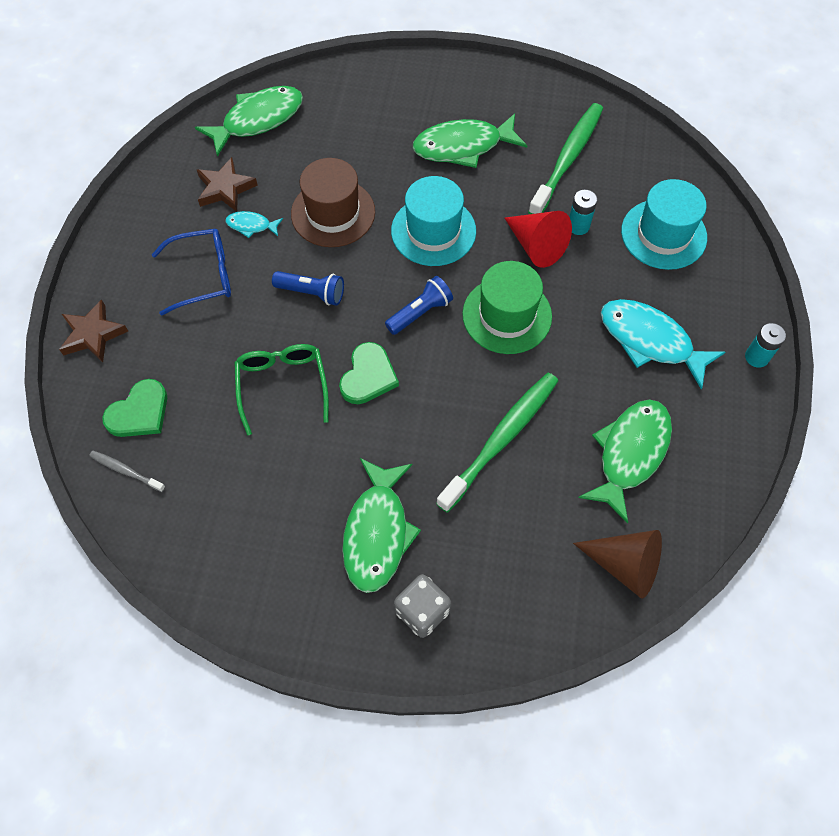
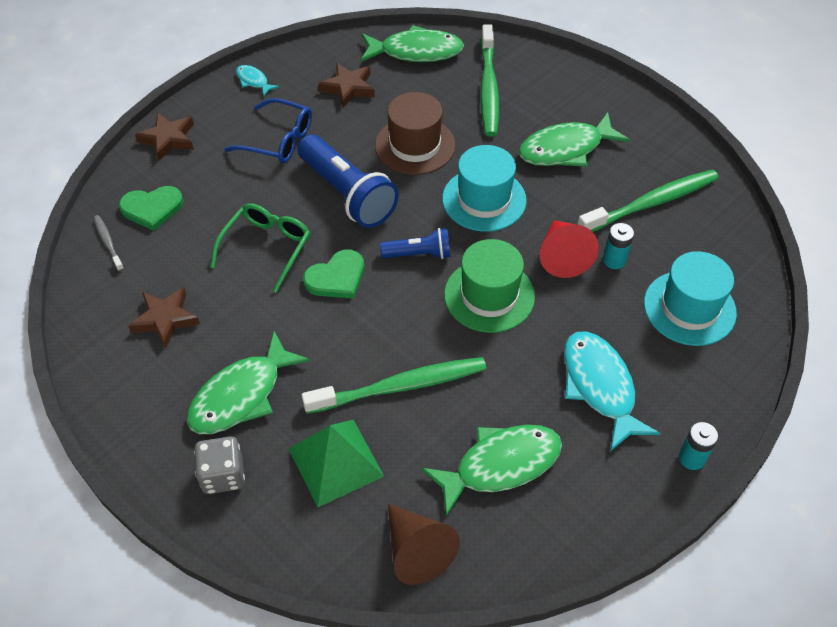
camera: 35 degrees right, 10 degrees down
(248, 509) = (165, 319): none -> brown star
(251, 225) = (345, 123): turquoise fish -> turquoise fish (253, 81)
(312, 293) = (347, 194): blue flashlight -> blue flashlight, size x1.84
(352, 122) = (488, 87): none -> green toothbrush
(463, 146) = (566, 149): green fish -> green fish turned 45 degrees counterclockwise
(503, 537) = (335, 462): none -> green pyramid

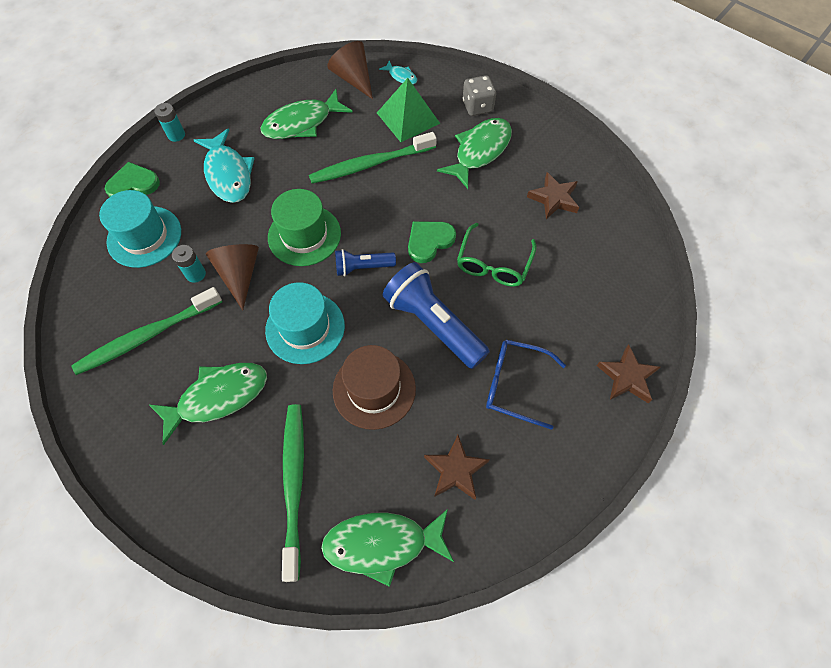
camera: 175 degrees right, 10 degrees up
(108, 243) = (629, 258): grey toothbrush -> none
(152, 208) = (607, 294): green heart -> green heart (133, 184)
(253, 81) = (567, 472): turquoise fish -> turquoise fish (401, 76)
(562, 256) = (240, 275): red cone -> brown cone

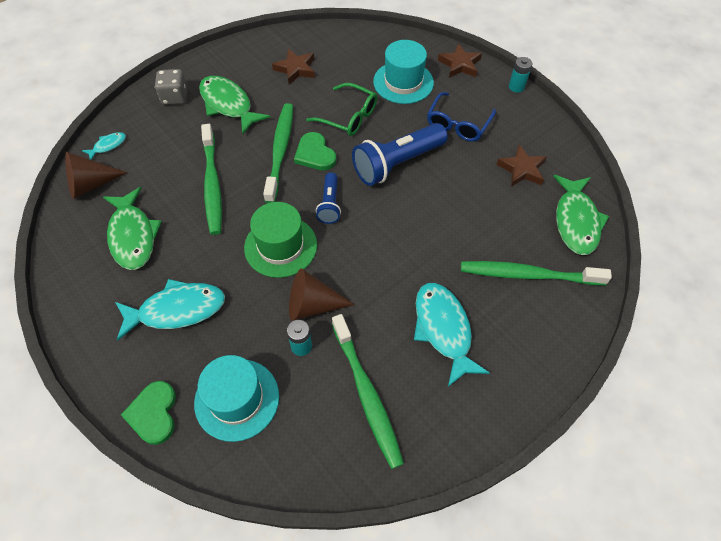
camera: 80 degrees left, 5 degrees down
(176, 135) = (94, 364): turquoise battery -> turquoise battery (516, 87)
(218, 397) = (443, 329): green fish -> turquoise fish
(305, 328) = (383, 254): turquoise hat -> turquoise hat (403, 82)
(374, 389) = (450, 211): brown hat -> none
(408, 118) = (166, 148): green pyramid -> none
(426, 210) = (280, 151): none -> green toothbrush

